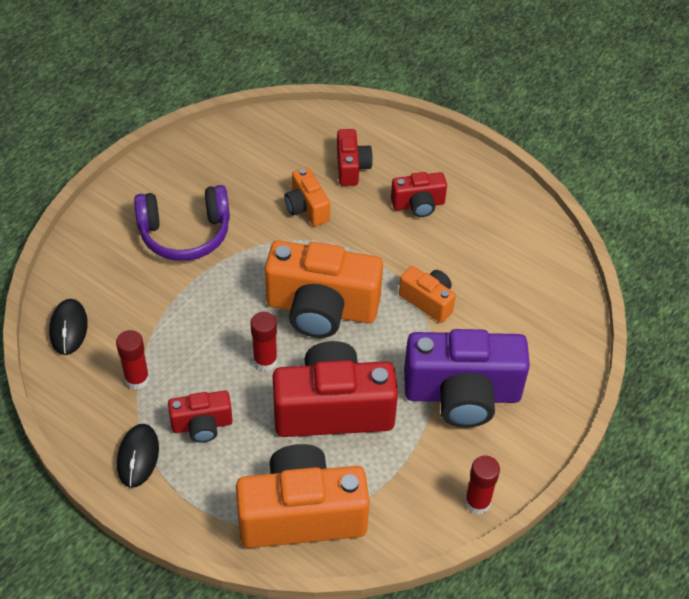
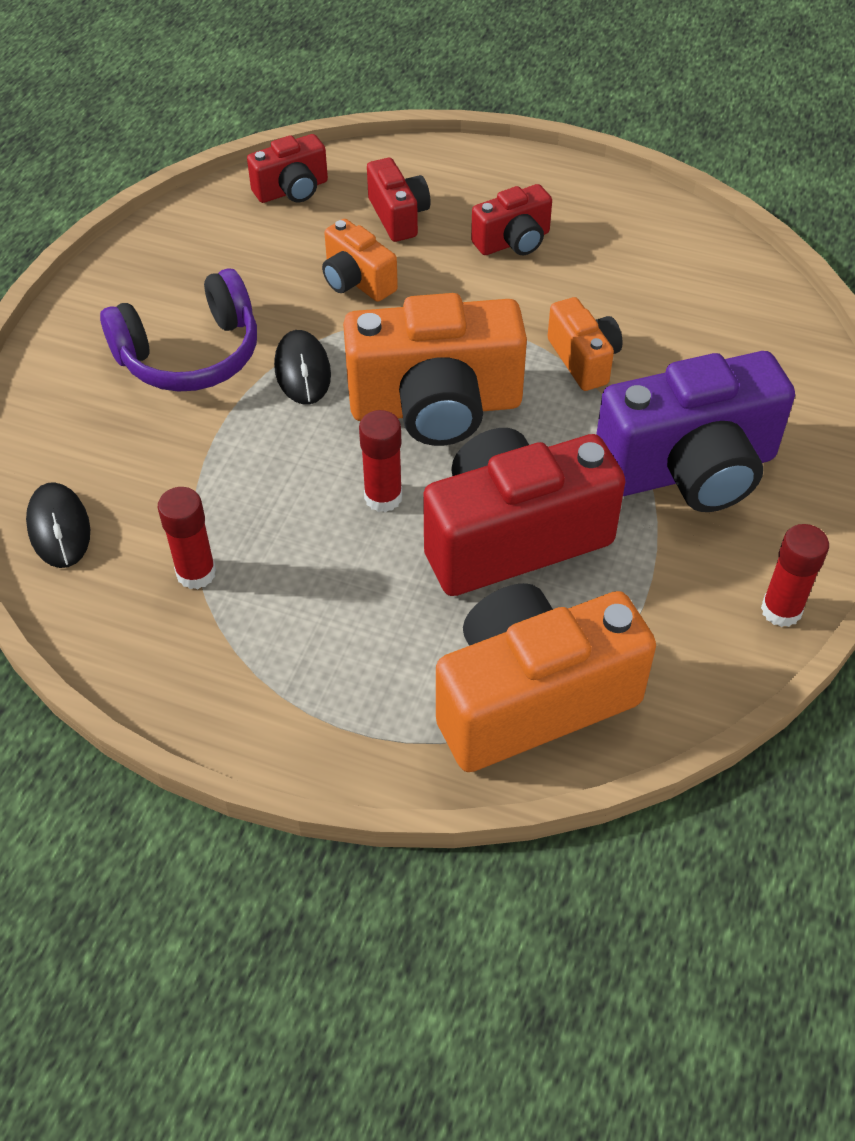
camera: 15 degrees left, 0 degrees up
(138, 456) = (242, 685): black mouse -> black mouse (302, 371)
(202, 425) = (324, 612): red camera -> red camera (292, 190)
(428, 301) = (584, 359): orange camera -> orange camera turned 45 degrees clockwise

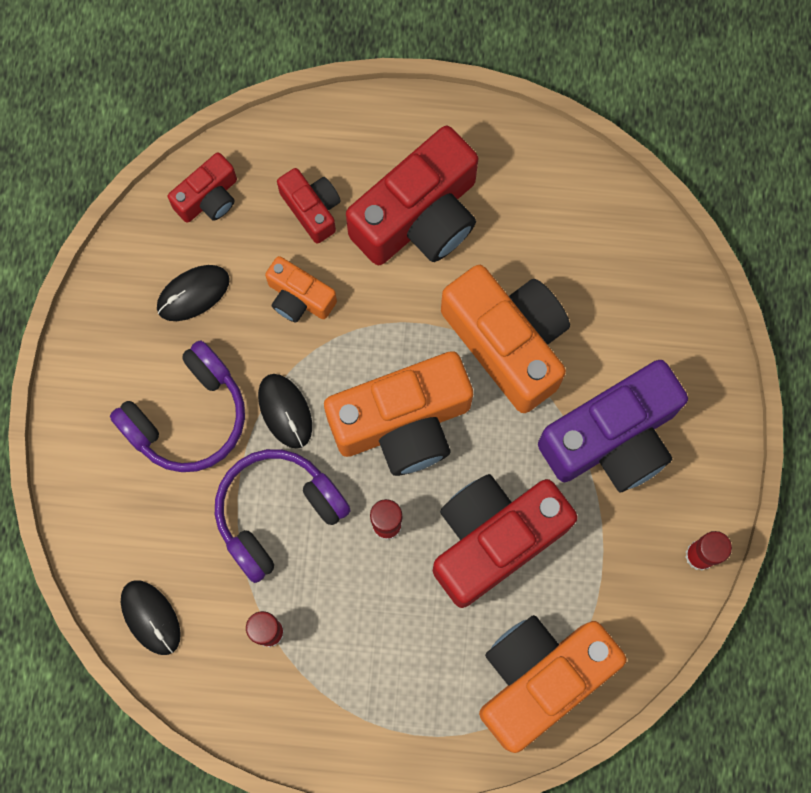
camera: 15 degrees left, 25 degrees up
(243, 258) = (193, 294): none -> black mouse
(255, 460) = (277, 513): none -> purple headphones
(513, 242) = (419, 217): red camera -> red camera, size x1.97
(584, 359) = (508, 342): orange camera -> orange camera, size x1.97

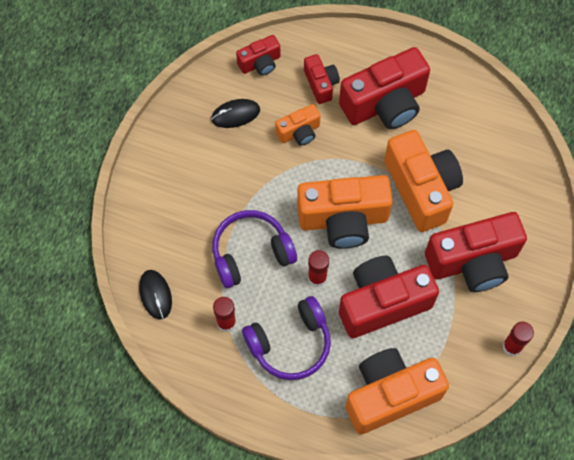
camera: 15 degrees right, 10 degrees down
(187, 416) = (212, 183): purple headphones -> purple headphones (290, 343)
(285, 411) = (272, 195): black mouse -> none
(299, 298) = (299, 132): orange camera -> orange camera turned 75 degrees counterclockwise
(612, 439) = (473, 262): purple camera -> red camera

